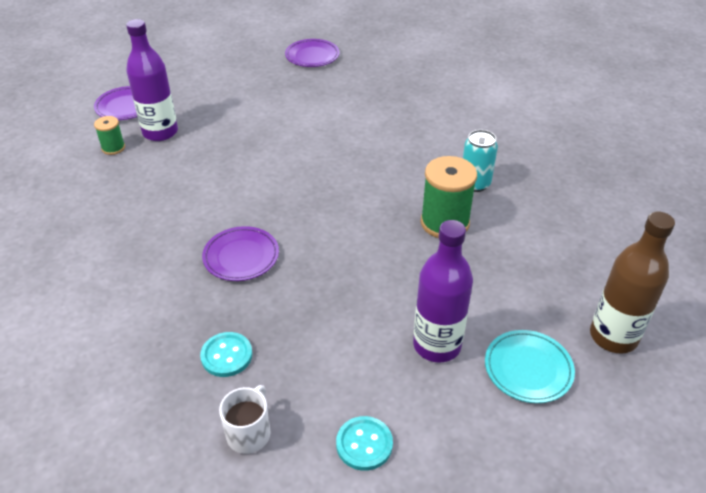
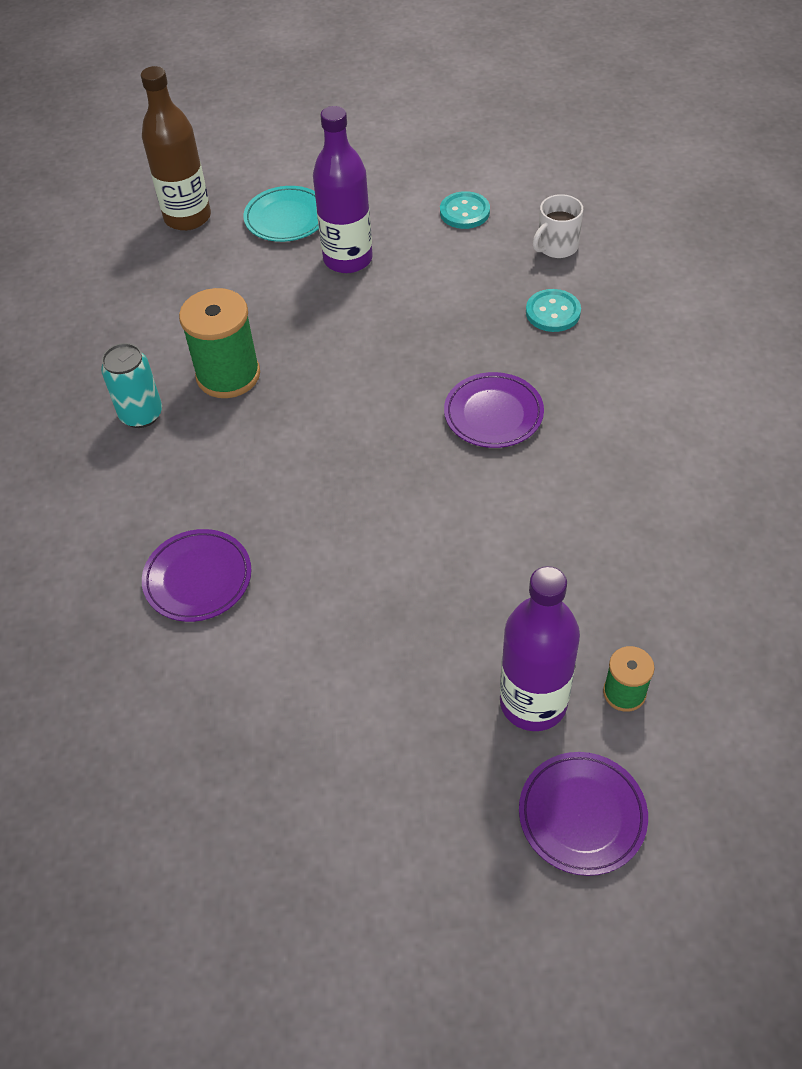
camera: 150 degrees left, 10 degrees up
(312, 56) = (141, 835): purple plate -> purple plate (198, 579)

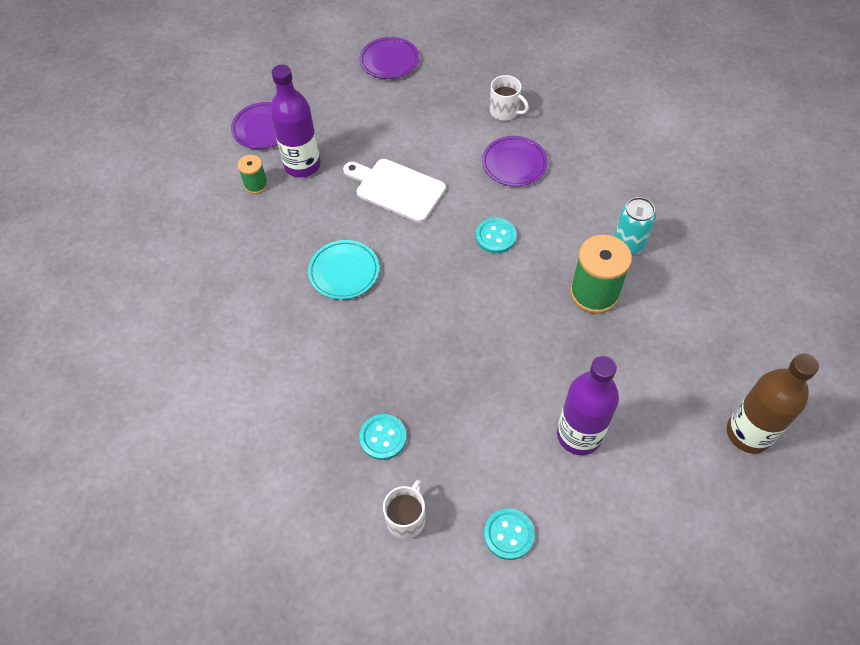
camera: 155 degrees right, 5 degrees up
(144, 681) = (505, 111): none -> white mug
(286, 218) = (663, 465): turquoise plate -> turquoise plate (344, 272)
(298, 480) = (495, 236): none -> turquoise button
(397, 600) = (397, 189): none -> white cutting board
(493, 414) = (392, 327): purple plate -> purple plate (389, 61)

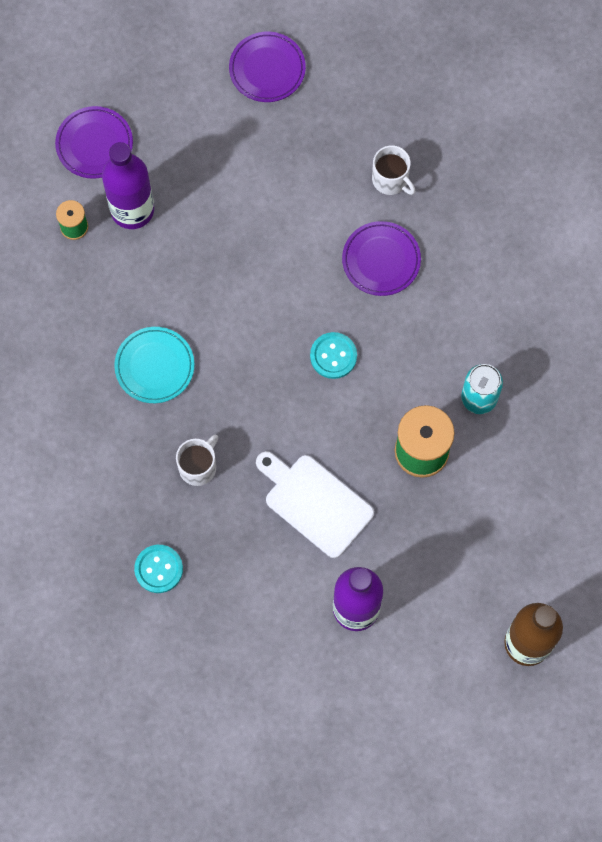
camera: 10 degrees right, 15 degrees up
(397, 189) = (236, 267): white cutting board -> white cutting board (315, 503)
(406, 518) = (164, 656): white mug -> white mug (198, 466)
(508, 534) = (259, 693): turquoise button -> none

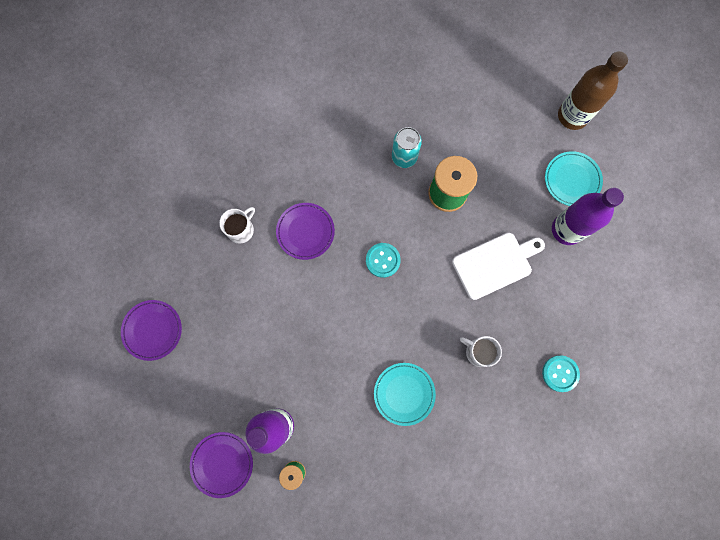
camera: 95 degrees left, 5 degrees up
(315, 503) = (495, 264): white cutting board -> white cutting board turned 150 degrees counterclockwise
(428, 627) = (572, 180): none -> turquoise plate

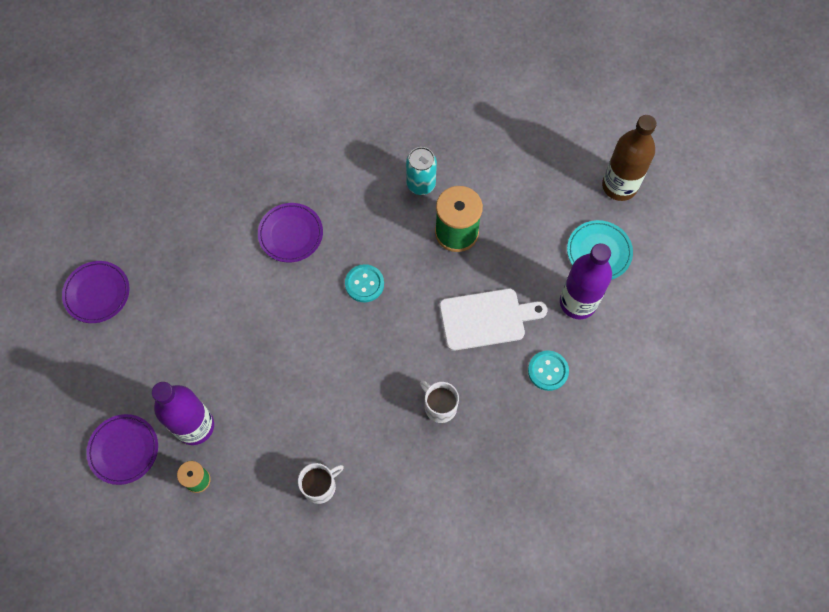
camera: 15 degrees right, 10 degrees down
(241, 229) = (223, 215): white mug -> white mug (320, 486)
(404, 393) = (343, 429): turquoise plate -> none
(560, 373) = (524, 453): turquoise button -> turquoise button (548, 371)

